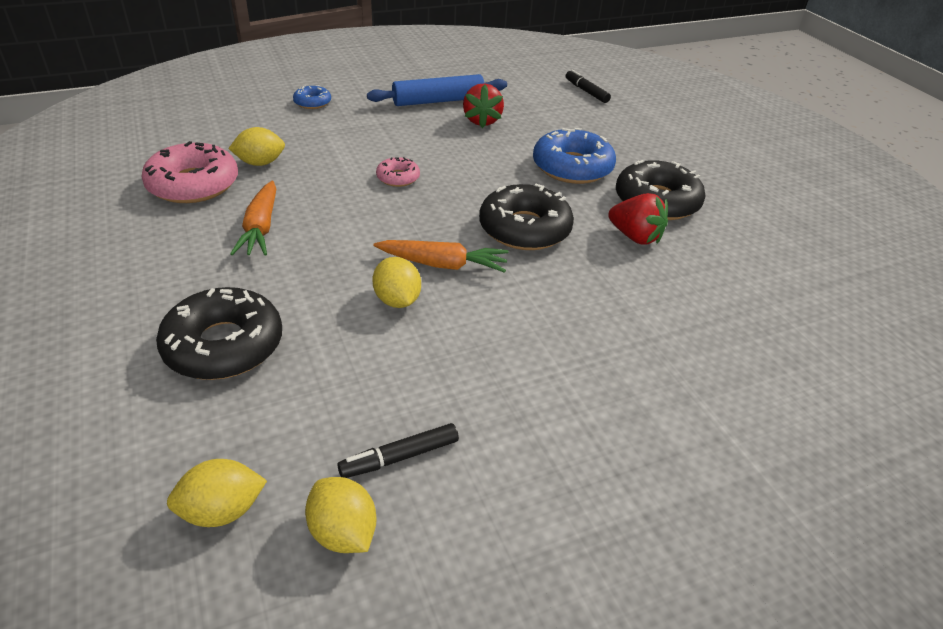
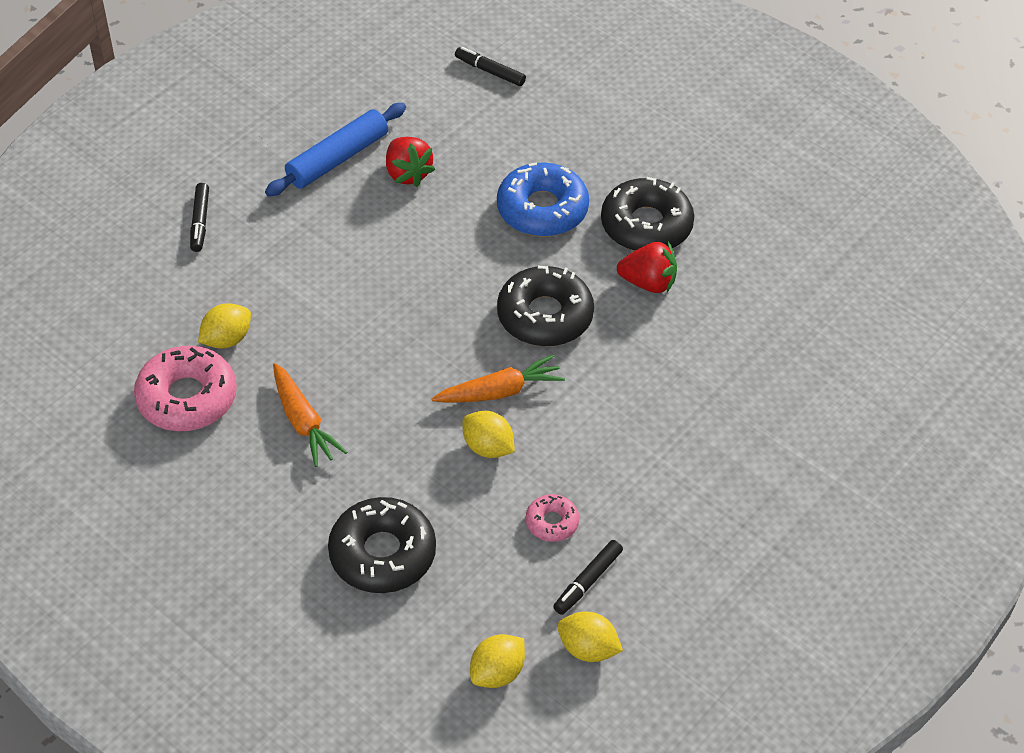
camera: 25 degrees left, 10 degrees up
(312, 102) = (200, 221): blue donut -> black marker
(398, 178) = (381, 299): pink donut -> pink donut (552, 522)

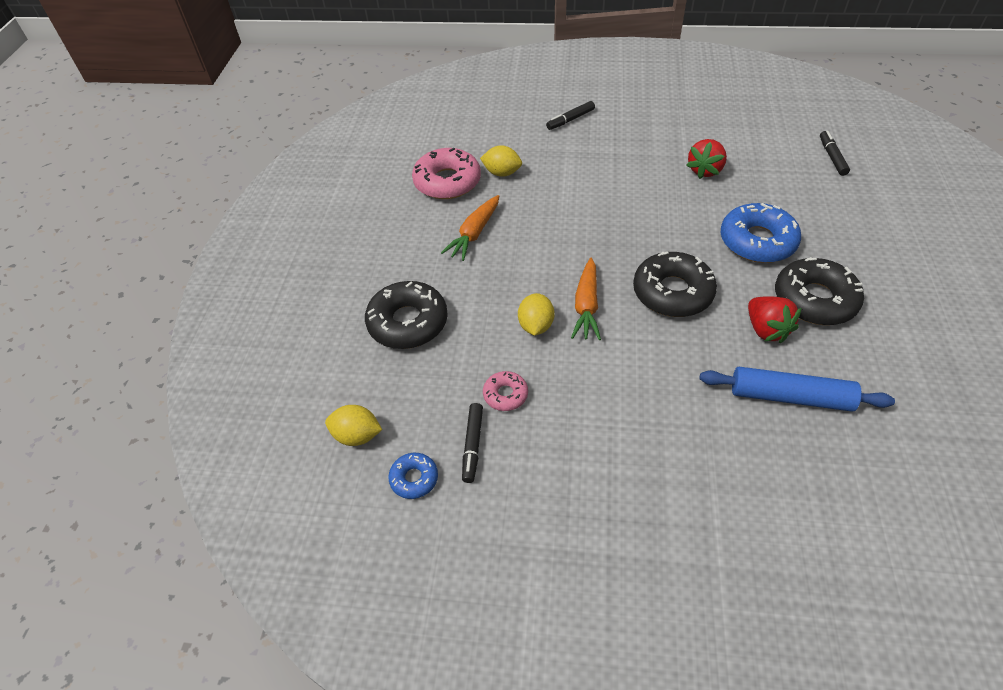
camera: 60 degrees right, 0 degrees up
(337, 158) = (678, 139): blue rolling pin -> blue rolling pin (790, 396)
(499, 391) = (586, 306): orange carrot -> orange carrot turned 60 degrees clockwise
(588, 581) = (473, 445): black marker -> black marker turned 90 degrees counterclockwise
(588, 649) = (414, 479): yellow lemon -> blue donut

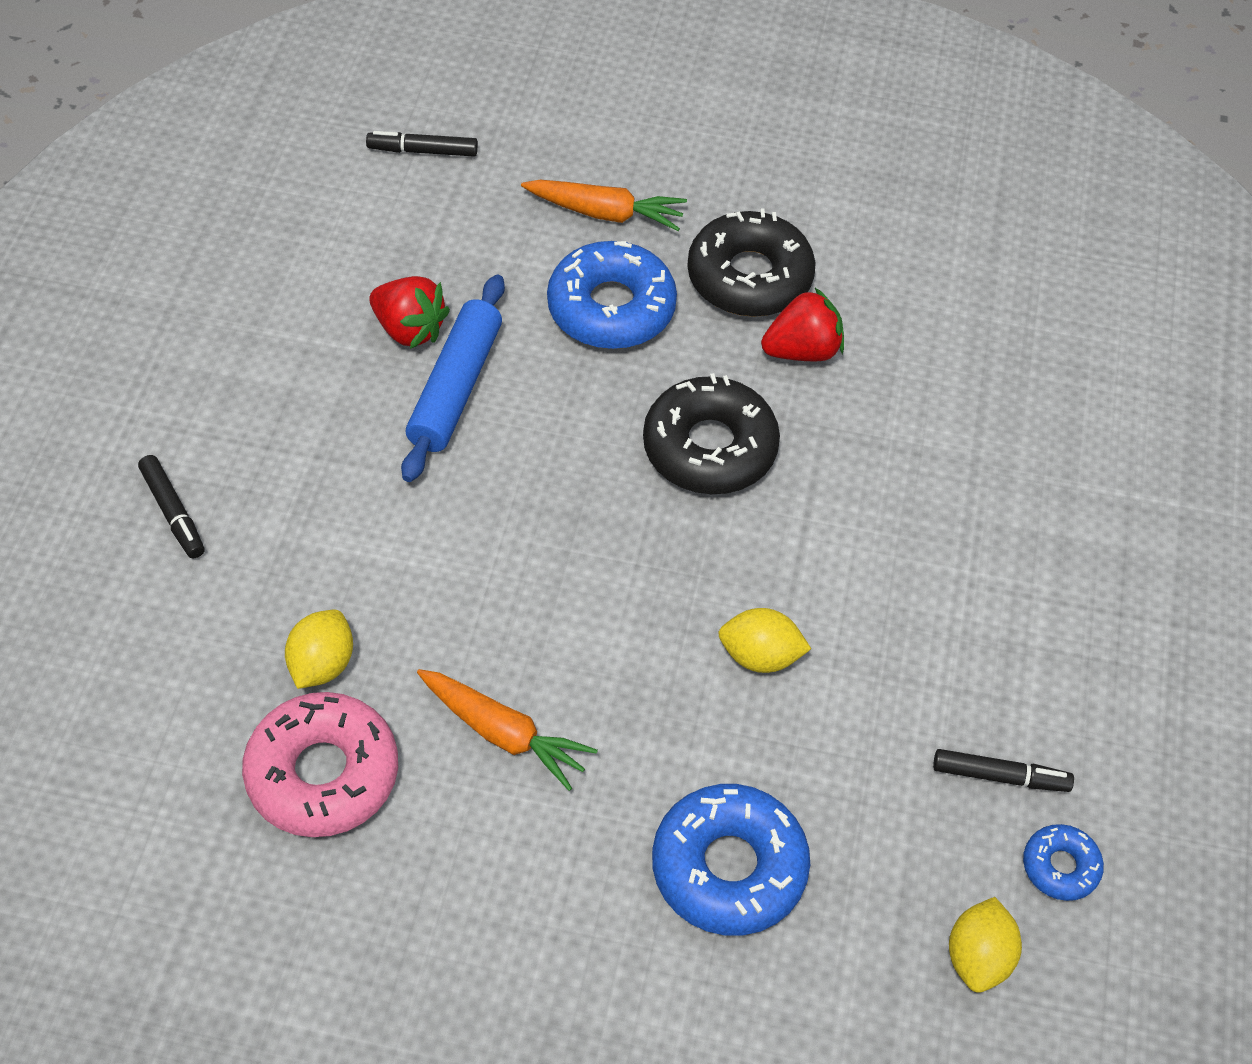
camera: 90 degrees left, 5 degrees up
(408, 322) = (729, 867): black donut -> blue donut
(505, 395) = (904, 719): pink donut -> none
(586, 306) = (723, 573): orange carrot -> orange carrot (605, 213)
(790, 396) = (926, 358): blue rolling pin -> blue rolling pin (455, 387)

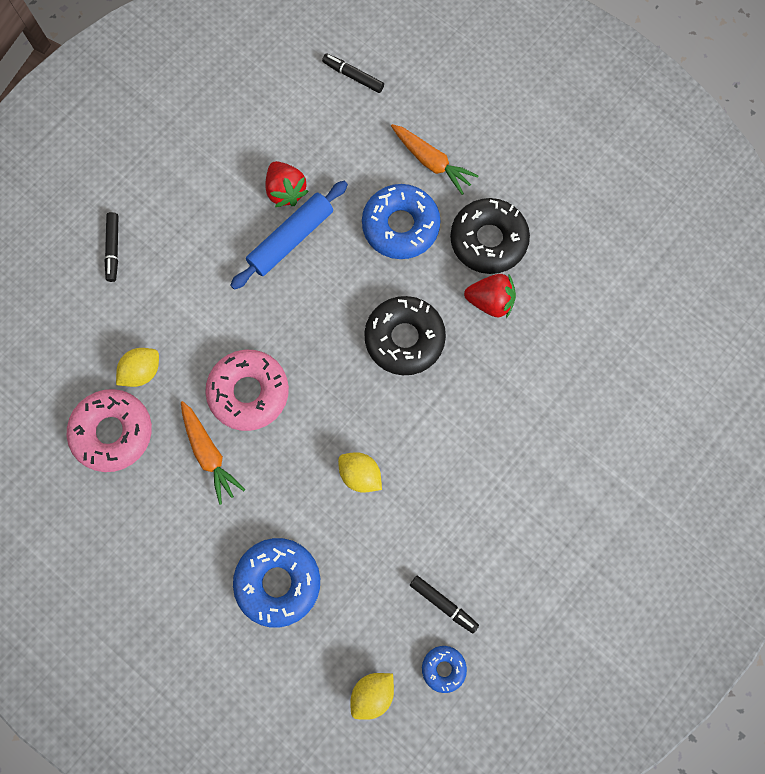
camera: 30 degrees right, 20 degrees up
(515, 619) = (249, 392): none -> pink donut

